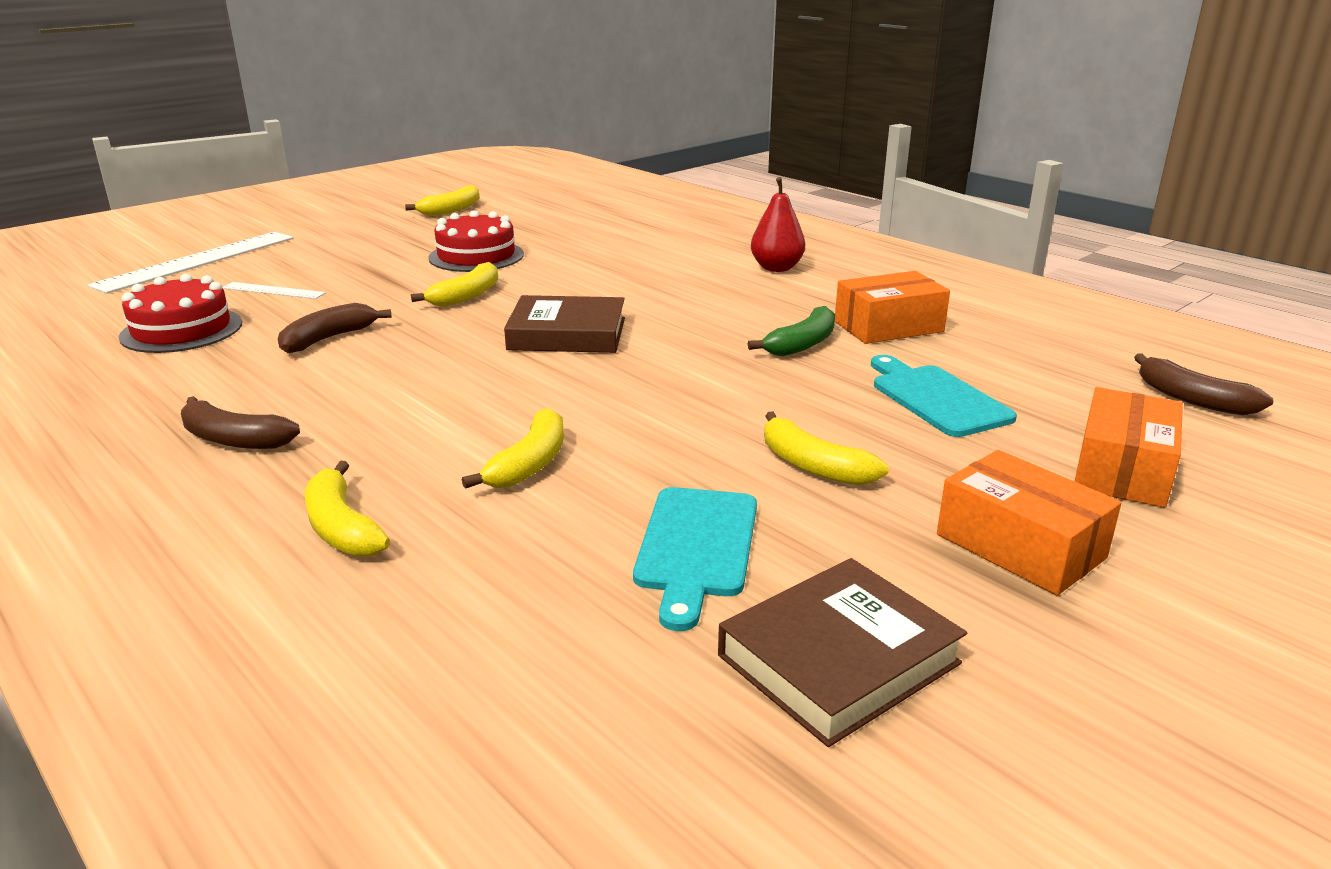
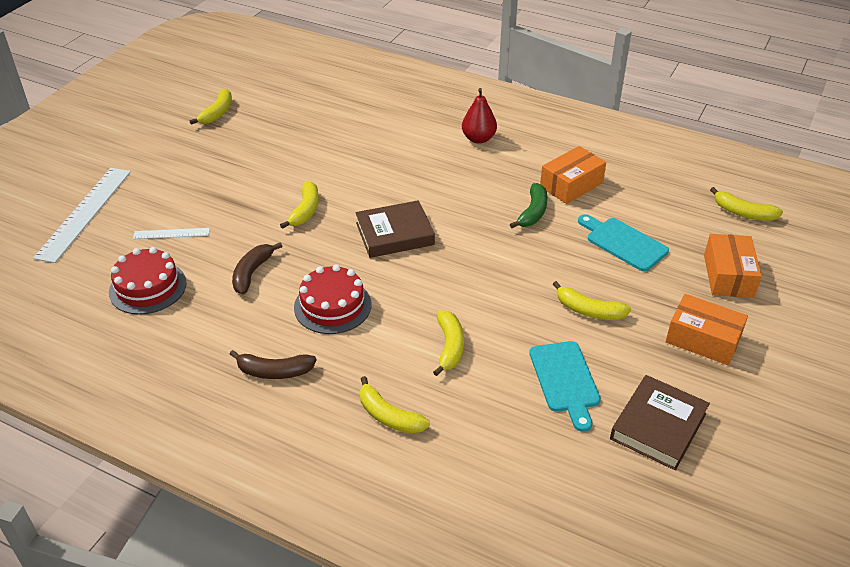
camera: 20 degrees left, 15 degrees up
(476, 256) = (278, 166): red cake -> red cake (332, 306)
(1192, 399) = (743, 213): brown banana -> yellow banana

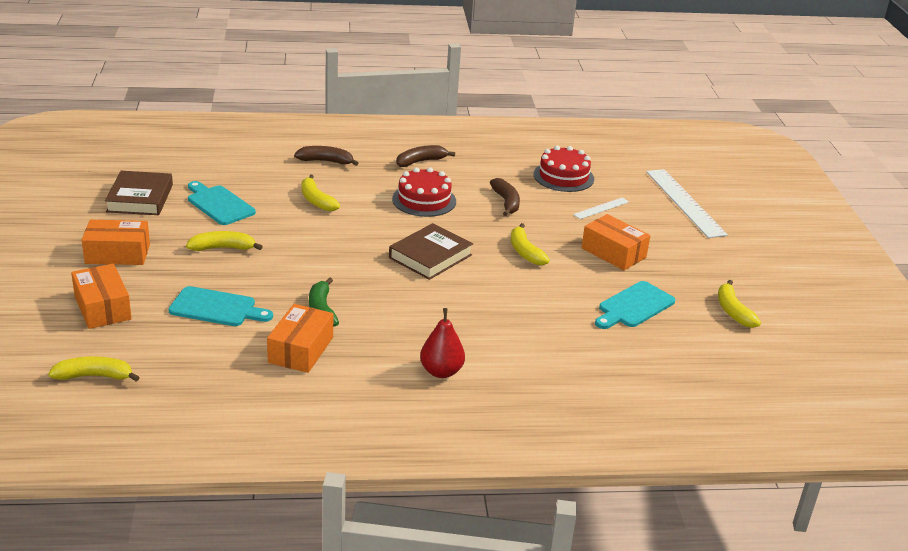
camera: 145 degrees right, 10 degrees down
(231, 185) = (613, 253): none -> orange box
(283, 138) = (634, 306): none -> turquoise cutting board
(389, 416) = (326, 161): yellow banana -> brown banana

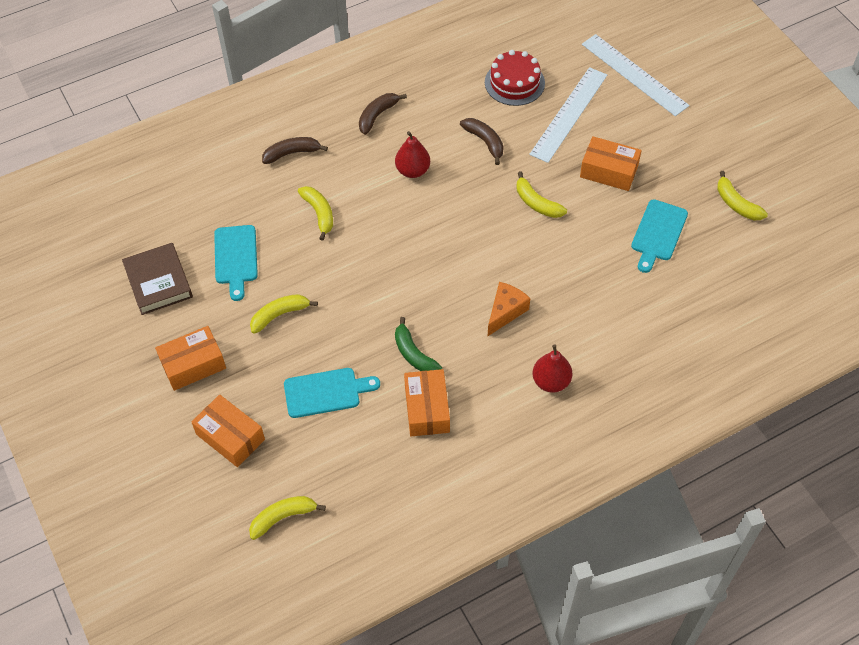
camera: 20 degrees left, 25 degrees up
(219, 204) = (236, 258): turquoise cutting board -> turquoise cutting board turned 120 degrees counterclockwise
(316, 200) = (319, 213): yellow banana -> yellow banana turned 150 degrees counterclockwise
(424, 200) = (412, 170): red cake -> red pear
(430, 256) = (462, 245): brown book -> none
(435, 310) = (505, 312): none -> orange cheese
(601, 208) = (569, 114): white ruler -> white ruler, size x2.05

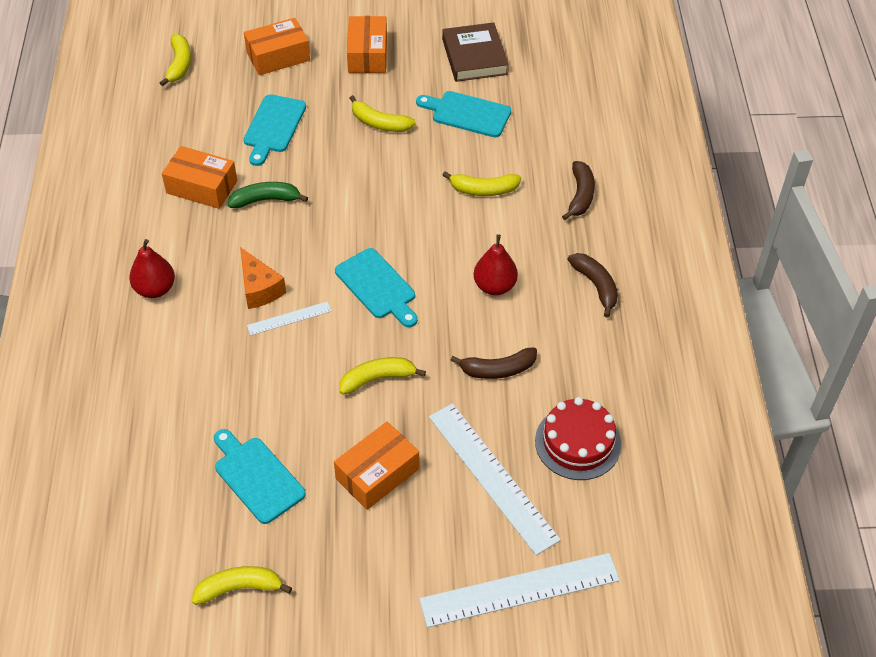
camera: 115 degrees right, 5 degrees down
(158, 282) = (474, 57): brown book -> brown book turned 75 degrees clockwise
(279, 315) = (379, 123): yellow banana -> yellow banana turned 120 degrees clockwise
(456, 238) = (377, 286): none -> turquoise cutting board
(520, 279) = (289, 318): none -> white ruler

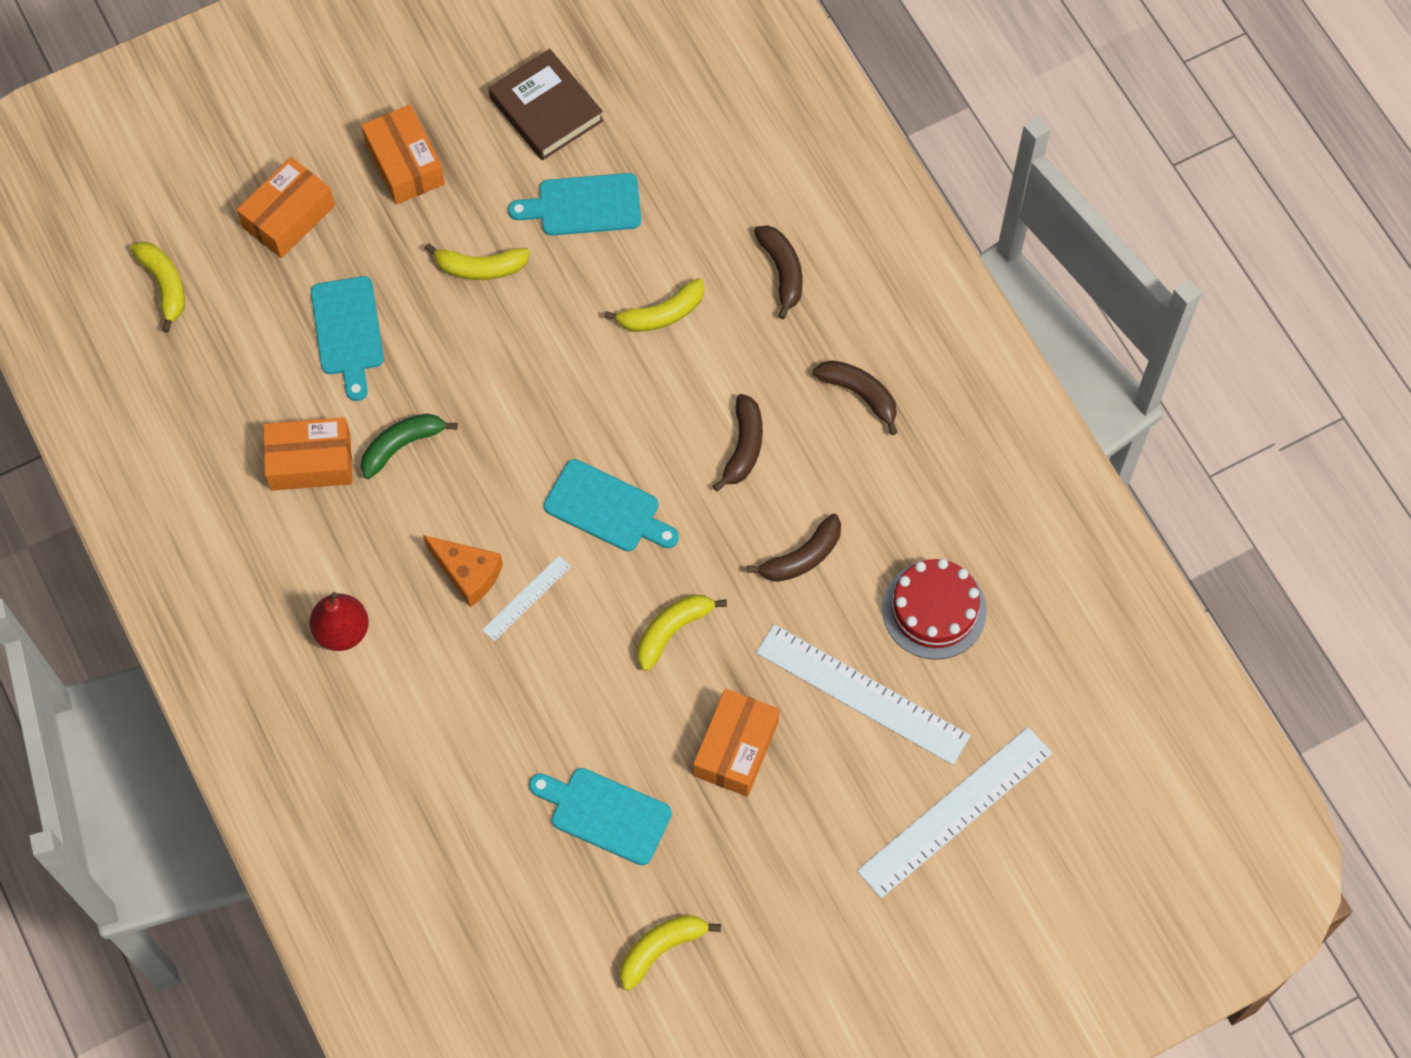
camera: 25 degrees left, 15 degrees up
(494, 286) = (743, 447): red pear -> brown banana

